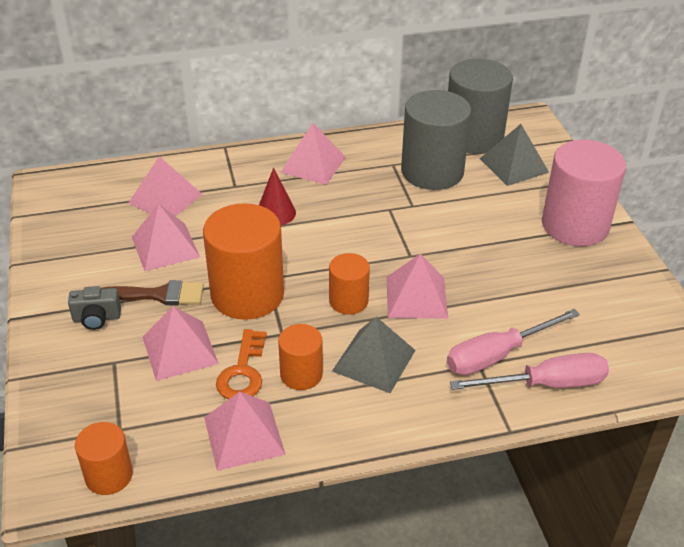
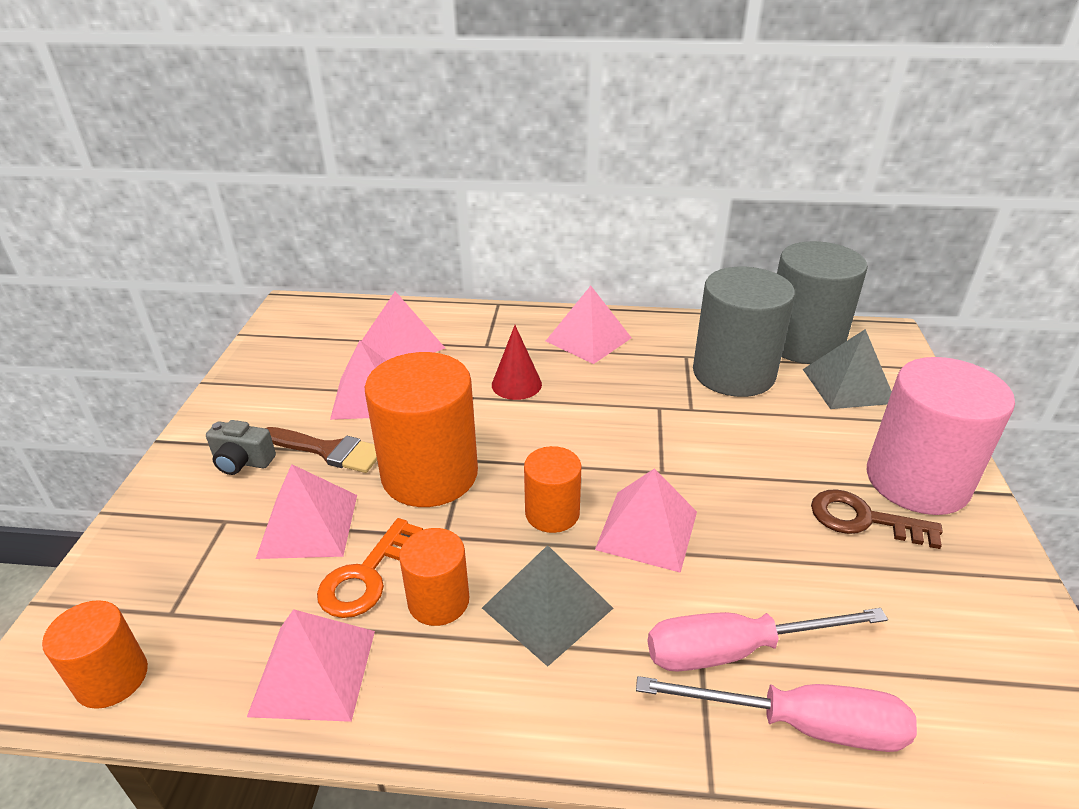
camera: 20 degrees right, 5 degrees down
(549, 258) = (863, 519): none -> brown key

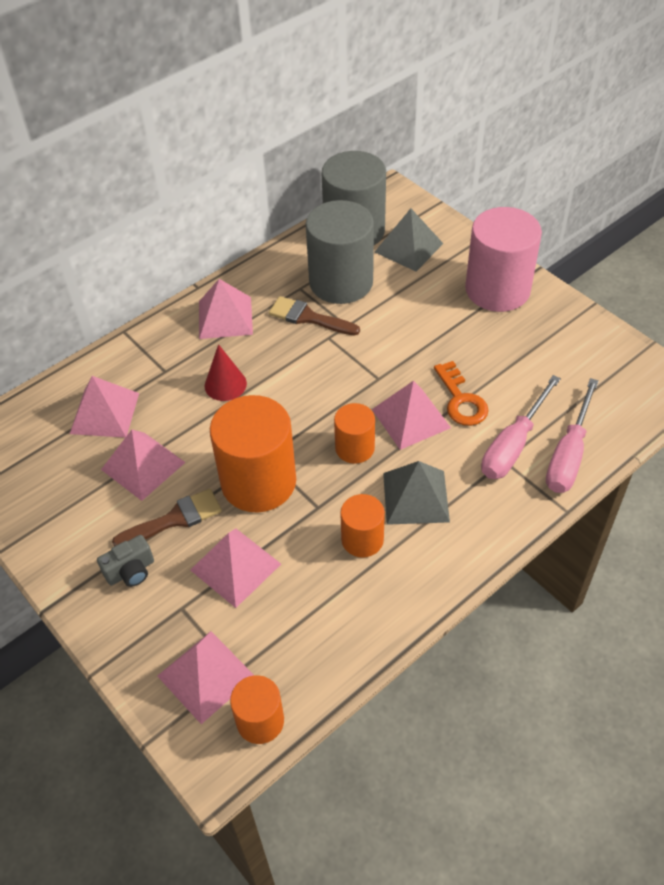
camera: 45 degrees left, 15 degrees up
(313, 672) = (353, 622): pink pyramid -> pink pyramid (206, 676)
(366, 576) = (309, 561): orange key -> orange key (461, 400)
(662, 381) = (308, 317): none -> brown brush
(801, 724) = (568, 454): pink screwdriver -> pink screwdriver turned 150 degrees clockwise
(863, 519) = (496, 332): brown key -> none

